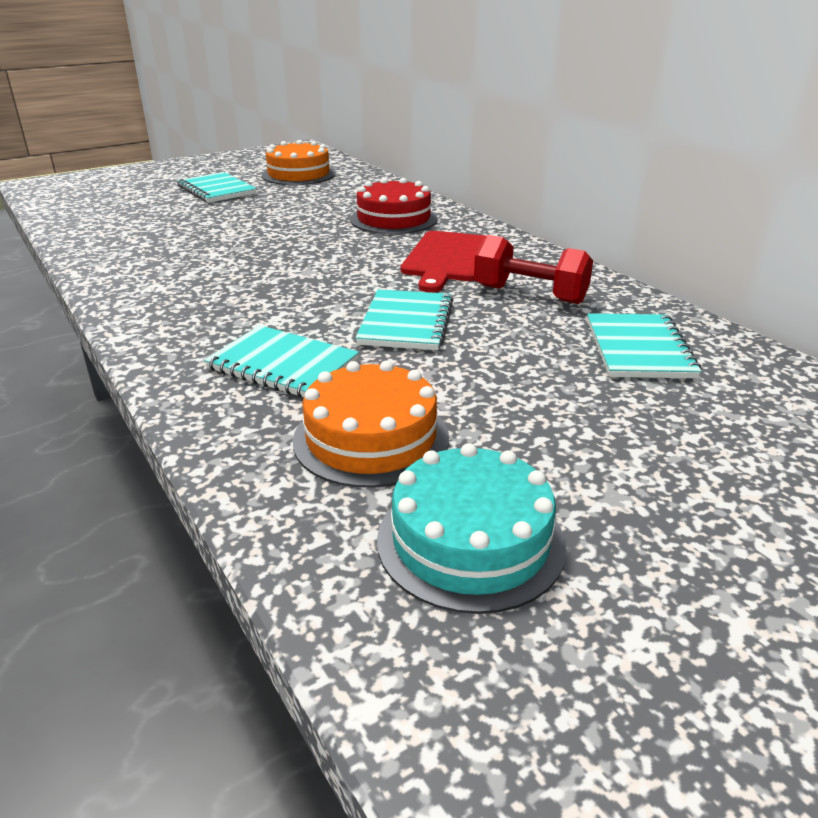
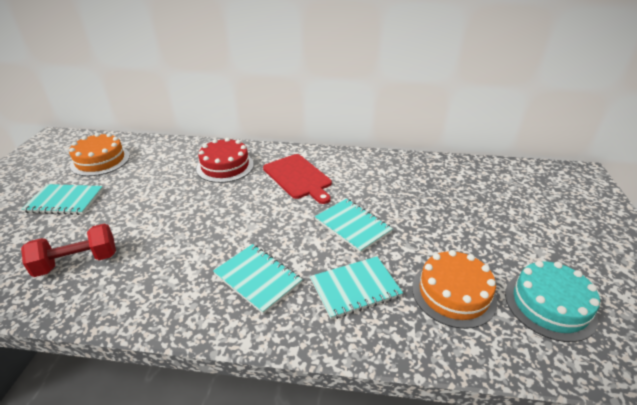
camera: 50 degrees left, 5 degrees up
(530, 294) = (364, 178): red dumbbell -> red dumbbell (77, 262)
(639, 349) = (439, 183): turquoise notebook -> turquoise notebook (257, 278)

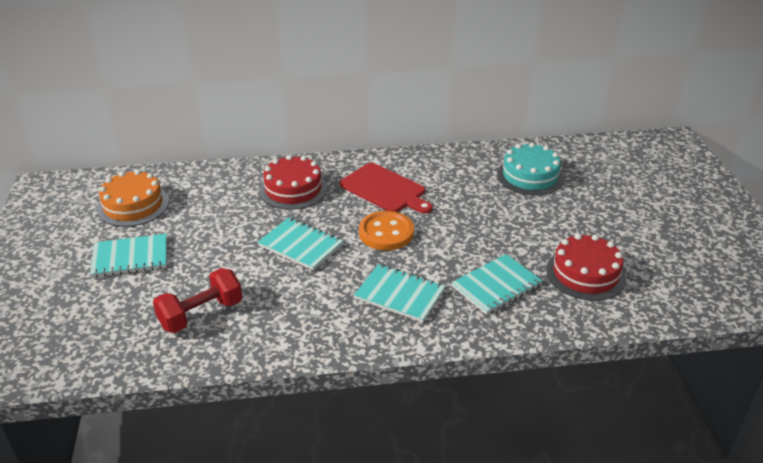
camera: 15 degrees left, 0 degrees up
(278, 215) = (386, 233): none -> orange button
(352, 226) = (468, 230): turquoise notebook -> turquoise notebook (300, 245)
(453, 293) = (585, 274): orange cake -> red cake
(549, 305) = (668, 268): turquoise cake -> turquoise cake (530, 176)

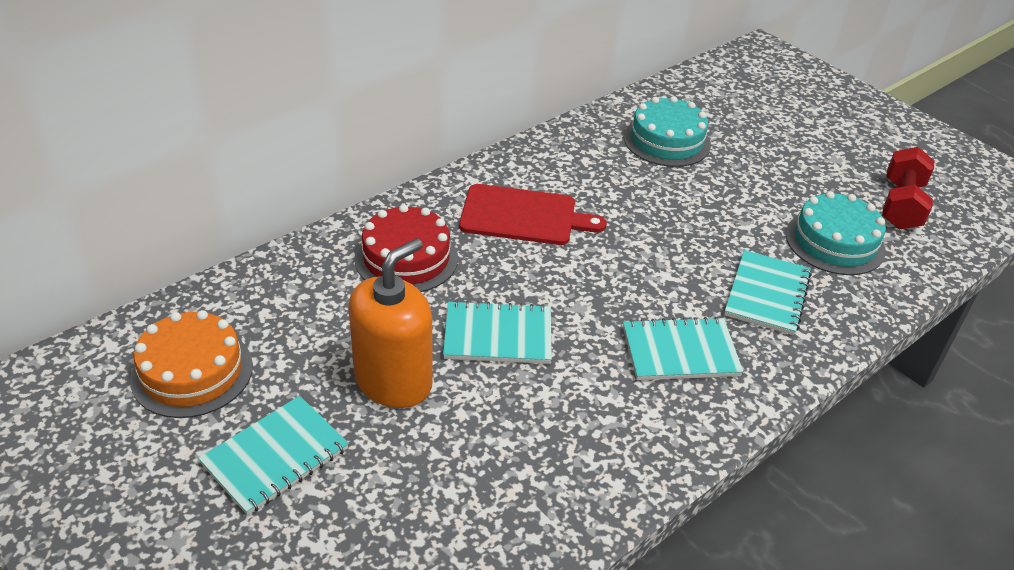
camera: 35 degrees left, 5 degrees up
(201, 314) = (469, 494): red dumbbell -> red dumbbell (901, 205)
(221, 246) = (393, 381): none -> orange soap dispenser
(386, 233) = (583, 275): orange button -> none
(585, 274) = (835, 242): red cake -> turquoise cake

